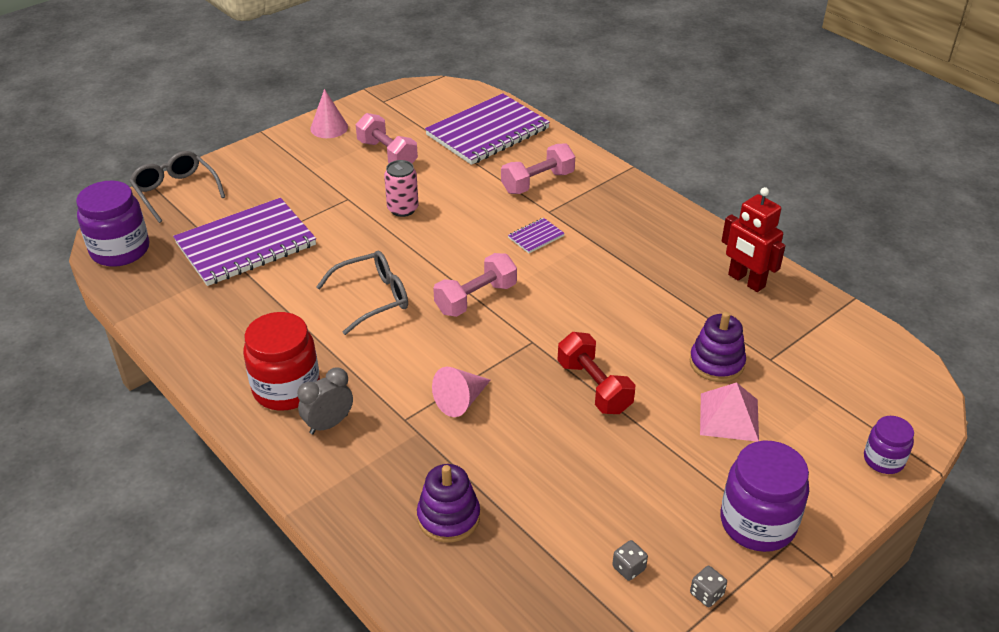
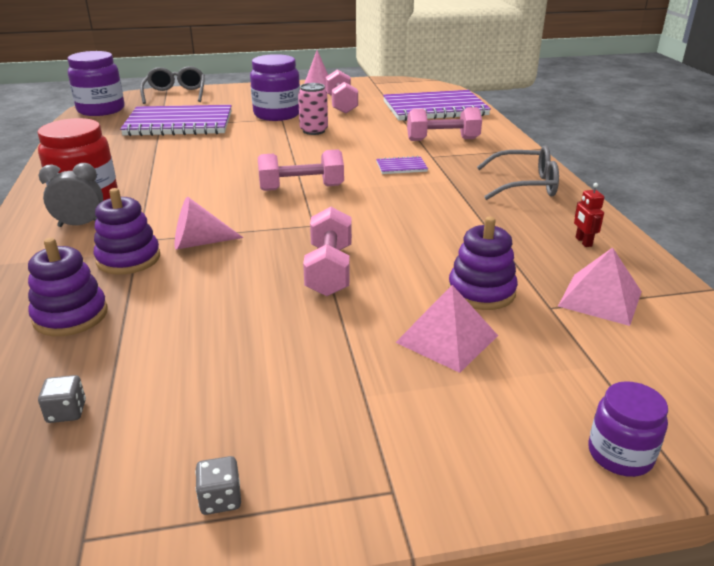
camera: 30 degrees right, 10 degrees down
(373, 298) = (223, 168): grey glasses -> grey glasses (525, 185)
(422, 443) = (128, 259): none -> purple stacking toy
(594, 387) = (329, 270): red dumbbell -> pink dumbbell
(628, 568) = (169, 429): grey dice -> grey dice (66, 412)
(746, 281) = (583, 242): red robot -> red robot, size x0.48
(757, 523) = (371, 451): purple jar -> purple jar (277, 114)
(795, 337) = (600, 299): none -> pink pyramid

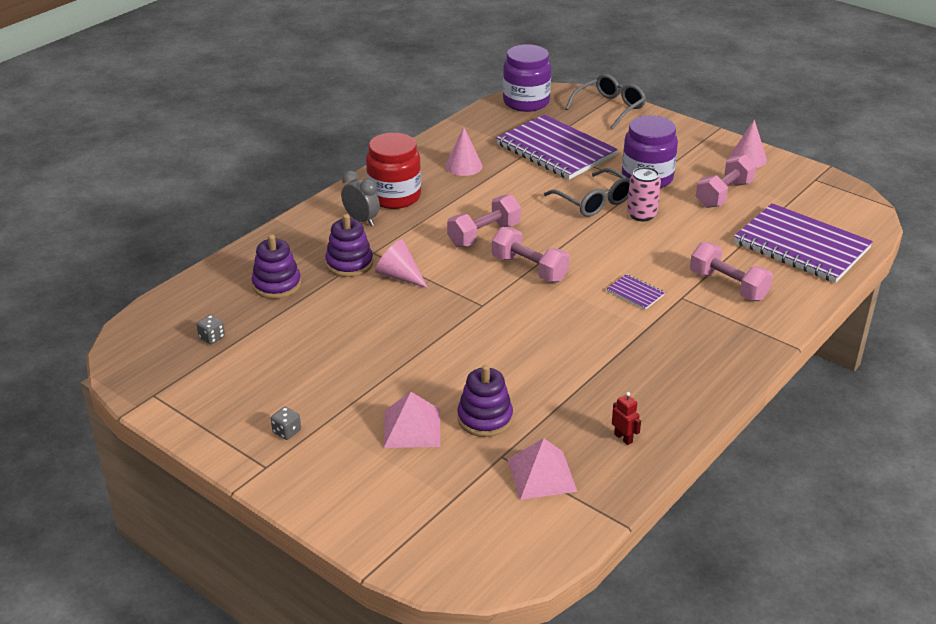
camera: 50 degrees right, 5 degrees up
(117, 157) = (463, 166): none -> pink cone
(220, 499) = (209, 418): grey dice -> grey dice (287, 431)
(329, 270) = (432, 344): pink dumbbell -> pink dumbbell (484, 235)
(525, 185) = (693, 370): grey glasses -> grey glasses (594, 202)
(583, 242) = (623, 438): red robot -> red robot turned 105 degrees clockwise
(620, 454) = (373, 535): purple jar -> none

